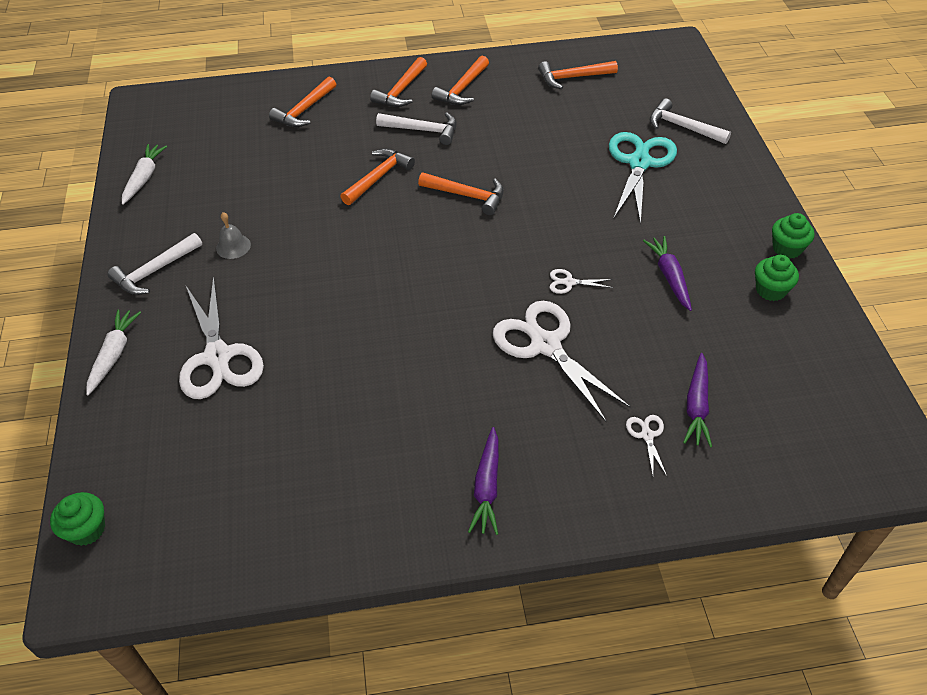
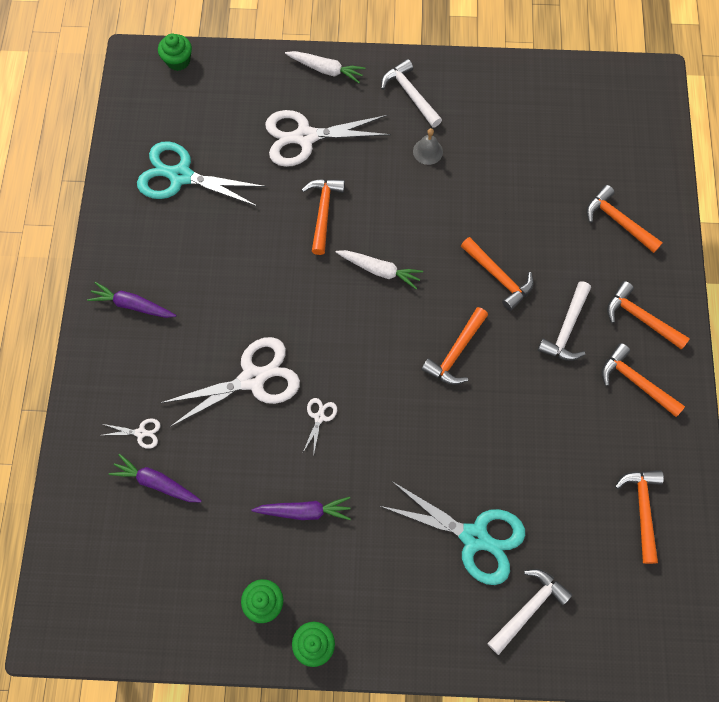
camera: 100 degrees right, 20 degrees up
(144, 178) = (533, 84): white carrot -> white carrot (379, 270)
(286, 479) = (180, 176): none -> turquoise scissors
(322, 321) = (323, 212): none -> orange hammer

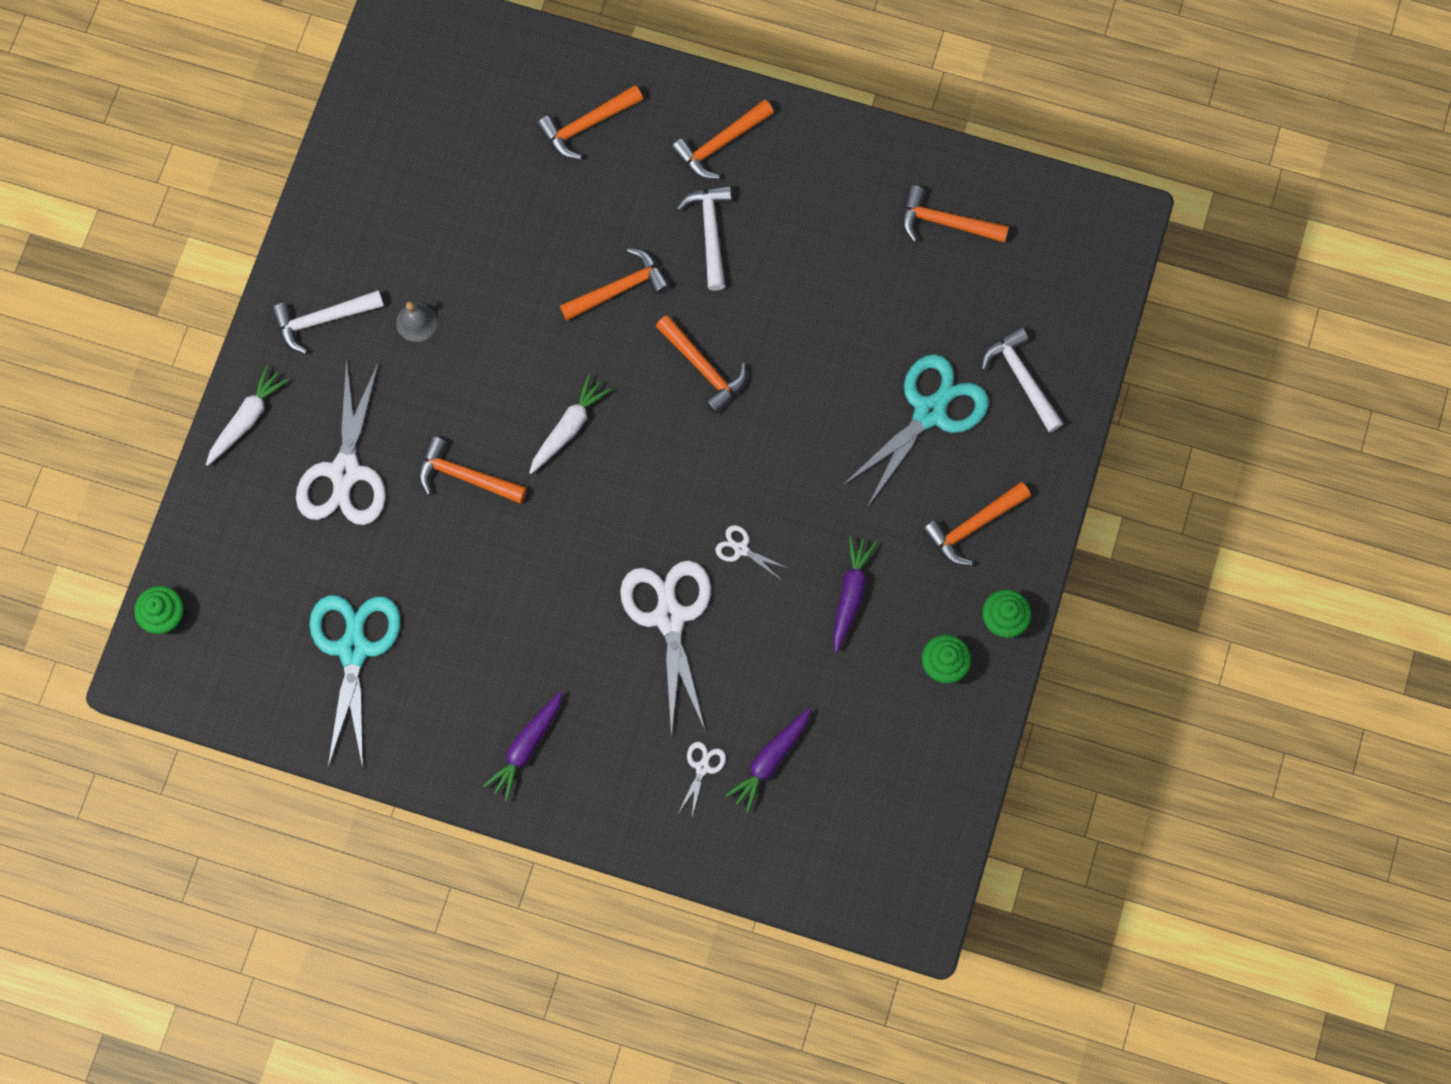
camera: 75 degrees left, 5 degrees up
(180, 176) = (353, 649): turquoise scissors -> turquoise scissors turned 150 degrees clockwise
(566, 329) = (710, 232): white hammer -> white hammer turned 135 degrees counterclockwise
(635, 381) = (796, 177): orange hammer -> orange hammer (972, 526)

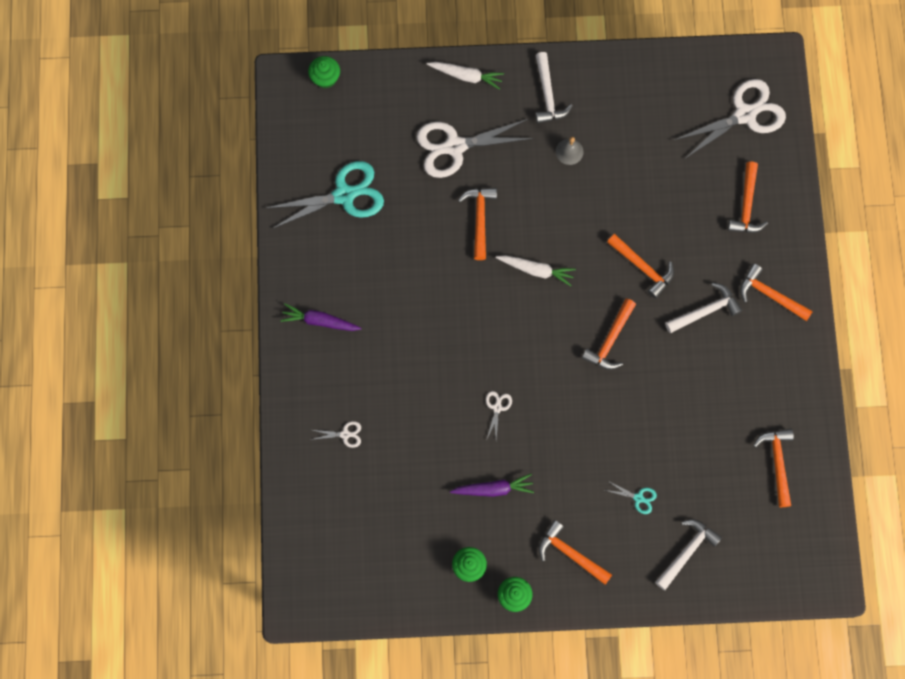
camera: 70 degrees right, 0 degrees up
(322, 320) = (548, 95): white hammer -> white hammer turned 150 degrees counterclockwise
(586, 125) = (746, 205): orange hammer -> orange hammer turned 120 degrees counterclockwise
(669, 617) = (435, 378): white scissors -> white scissors (745, 114)
(770, 760) = (365, 475): purple carrot -> none
(930, 412) = (638, 498): turquoise scissors -> turquoise scissors, size x0.43

